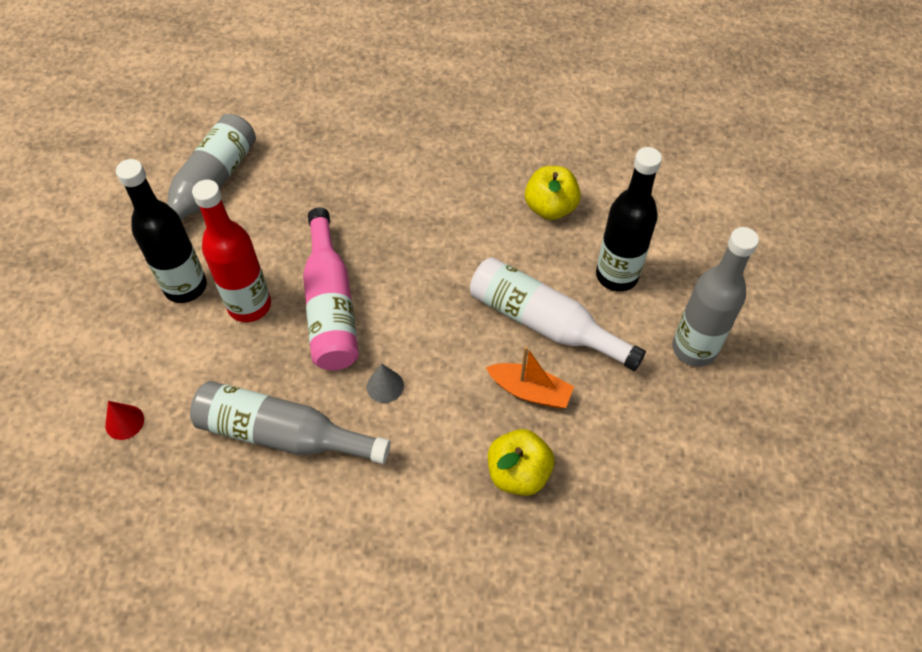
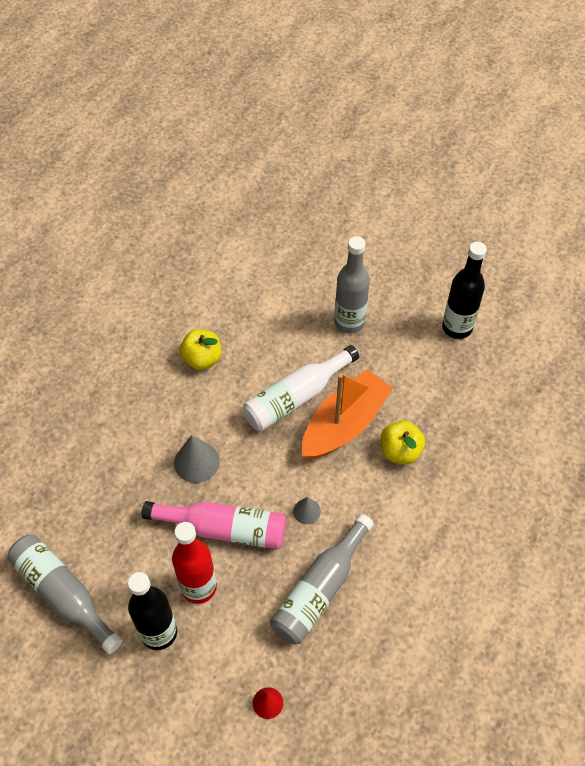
camera: 70 degrees left, 0 degrees up
(408, 249) = (196, 462): none -> grey cone
(530, 391) = (344, 424): orange boat -> orange boat, size x1.91
(617, 276) = (277, 342): black bottle -> black bottle (457, 327)

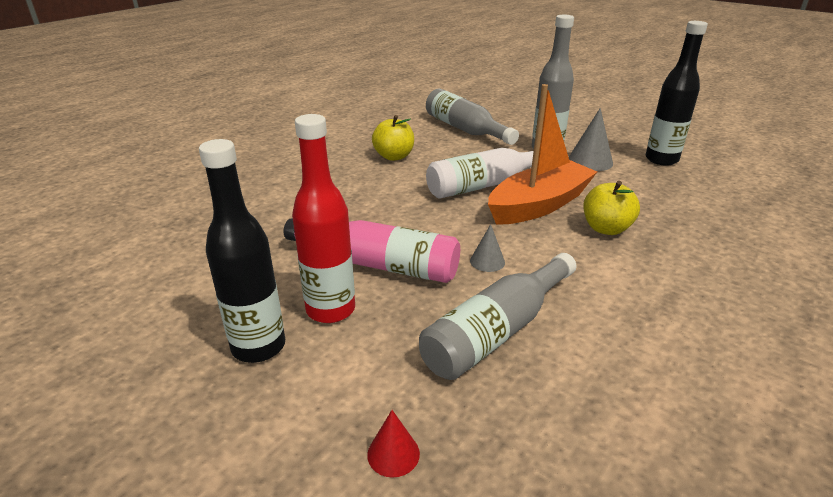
camera: 10 degrees right, 25 degrees down
(63, 594) = (157, 296): grey bottle -> grey bottle (465, 129)
(196, 462) = (365, 214): grey cone -> grey cone (590, 161)

